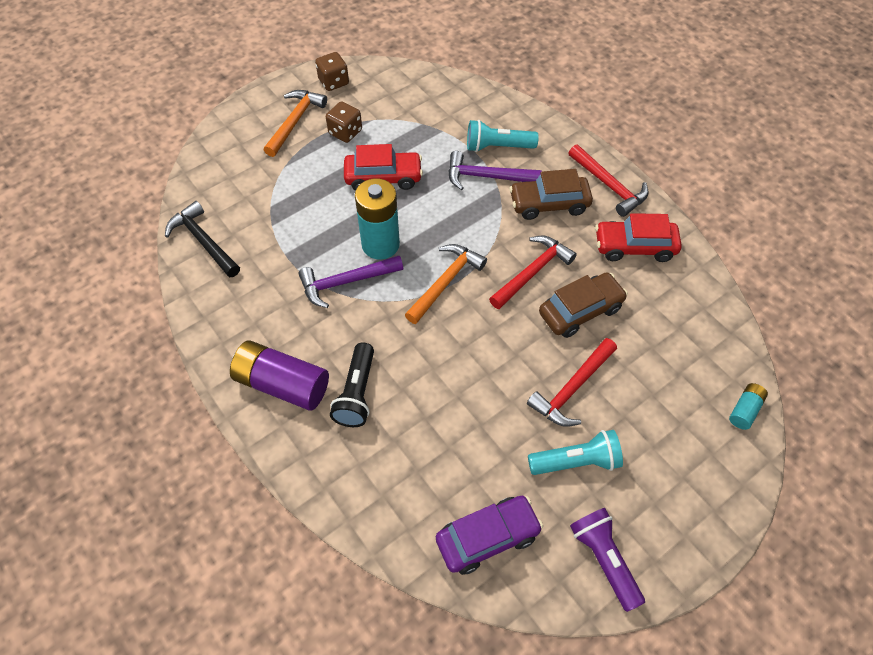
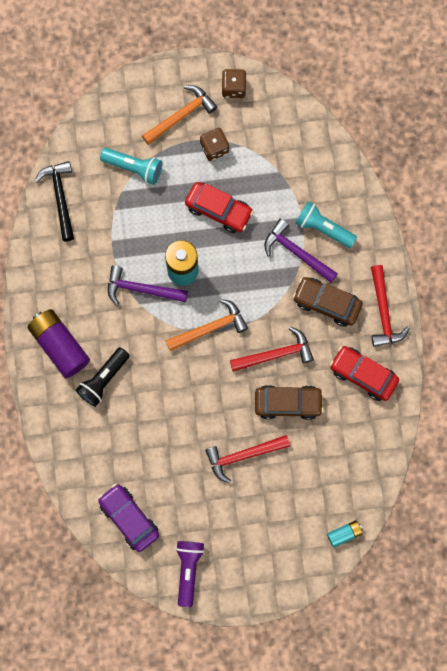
camera: 30 degrees right, 20 degrees up
(487, 537) = (129, 518): purple car -> purple car turned 135 degrees counterclockwise
(576, 461) = (212, 504): turquoise flashlight -> turquoise flashlight (134, 167)

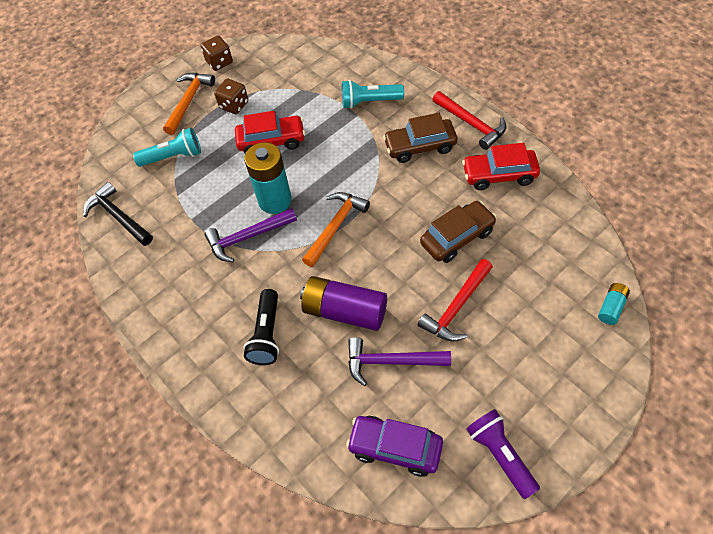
camera: 30 degrees left, 20 degrees down
(59, 345) = (200, 334): purple battery -> purple battery (345, 311)
(276, 354) = (411, 208): red hammer -> none
(296, 252) = (362, 129): purple hammer -> purple hammer (391, 362)

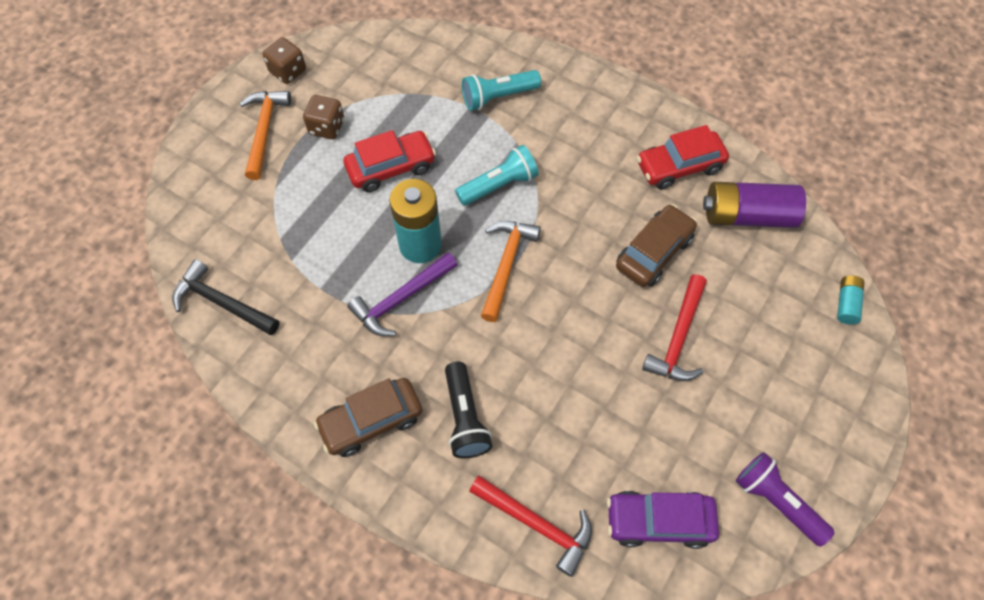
camera: 20 degrees left, 5 degrees up
(173, 157) = (268, 209): turquoise flashlight -> turquoise flashlight (499, 185)
(345, 311) = (550, 369): purple battery -> purple battery (747, 216)
(391, 362) = (623, 420): purple hammer -> none
(420, 146) = (576, 146): brown car -> brown car (371, 421)
(471, 124) = (628, 107): red hammer -> red hammer (537, 524)

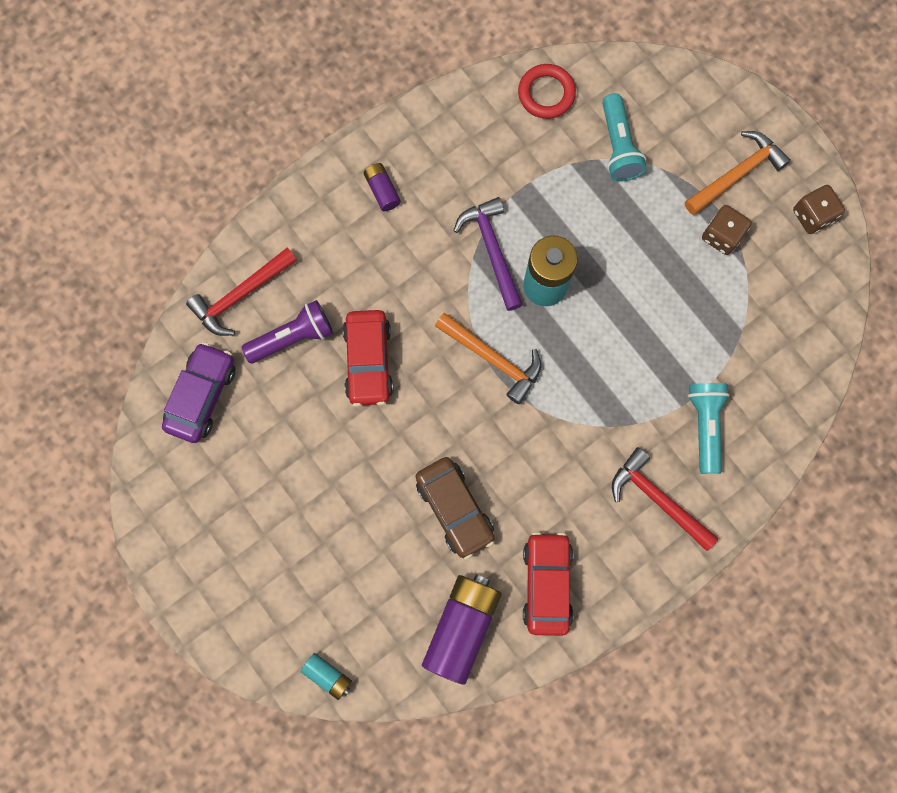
camera: 110 degrees right, 15 degrees up
(222, 303) = (546, 93): black hammer -> red ring
(264, 131) = (737, 174): orange hammer -> orange hammer turned 60 degrees counterclockwise
(371, 421) = (382, 190): brown car -> purple battery
(391, 167) = (647, 285): red car -> red car (368, 361)
(465, 417) = (355, 269): black flashlight -> none
(499, 185) = (589, 385): turquoise flashlight -> turquoise flashlight (618, 146)
(678, 338) = (356, 490): red hammer -> red hammer (657, 499)
(777, 502) = (176, 504): purple flashlight -> purple flashlight (292, 337)

